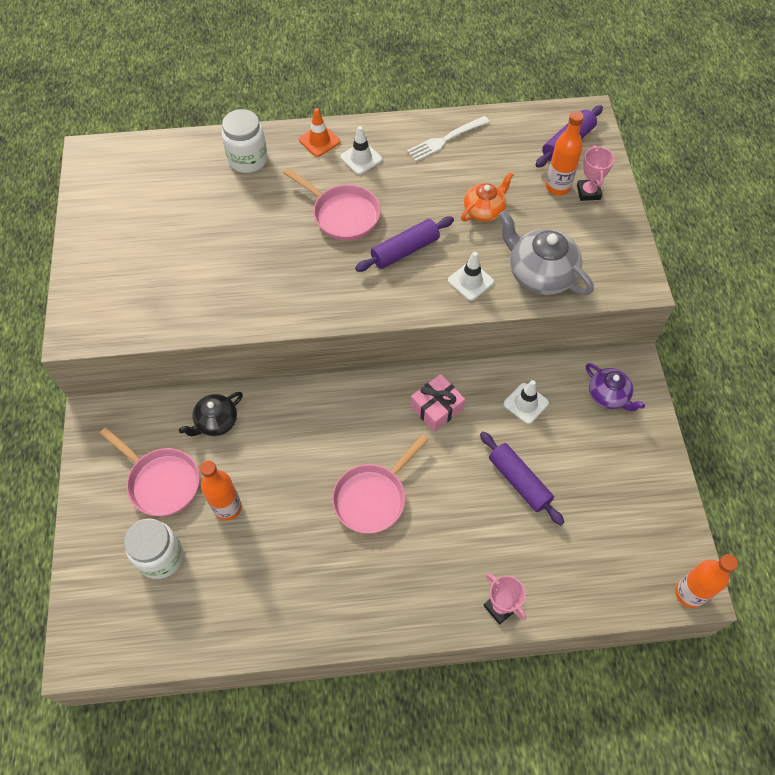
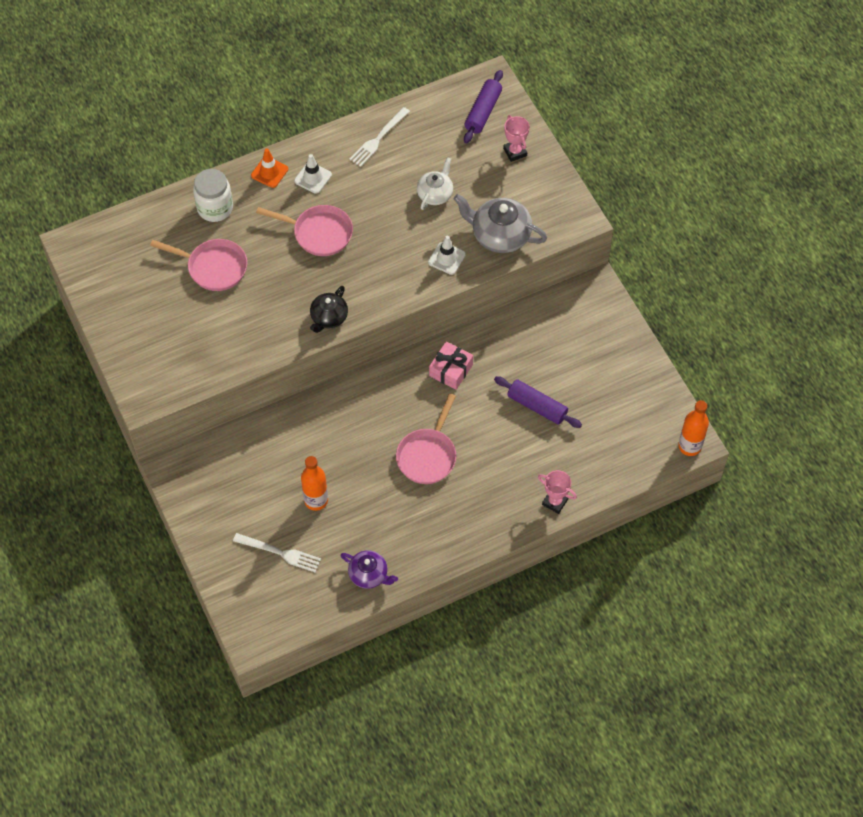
camera: 20 degrees left, 0 degrees up
(161, 482) = (253, 499): pink pan -> pink pan (213, 267)
(161, 557) = (280, 553): white jar -> white fork
(216, 422) = (275, 439): black teapot -> black teapot (329, 317)
(405, 250) = (383, 248): purple rolling pin -> none
(484, 210) = (435, 194): orange teapot -> white teapot
(526, 403) = (521, 344): white traffic cone -> none
(557, 187) = (488, 155): orange bottle -> none
(608, 395) = (584, 317): purple teapot -> purple teapot (369, 575)

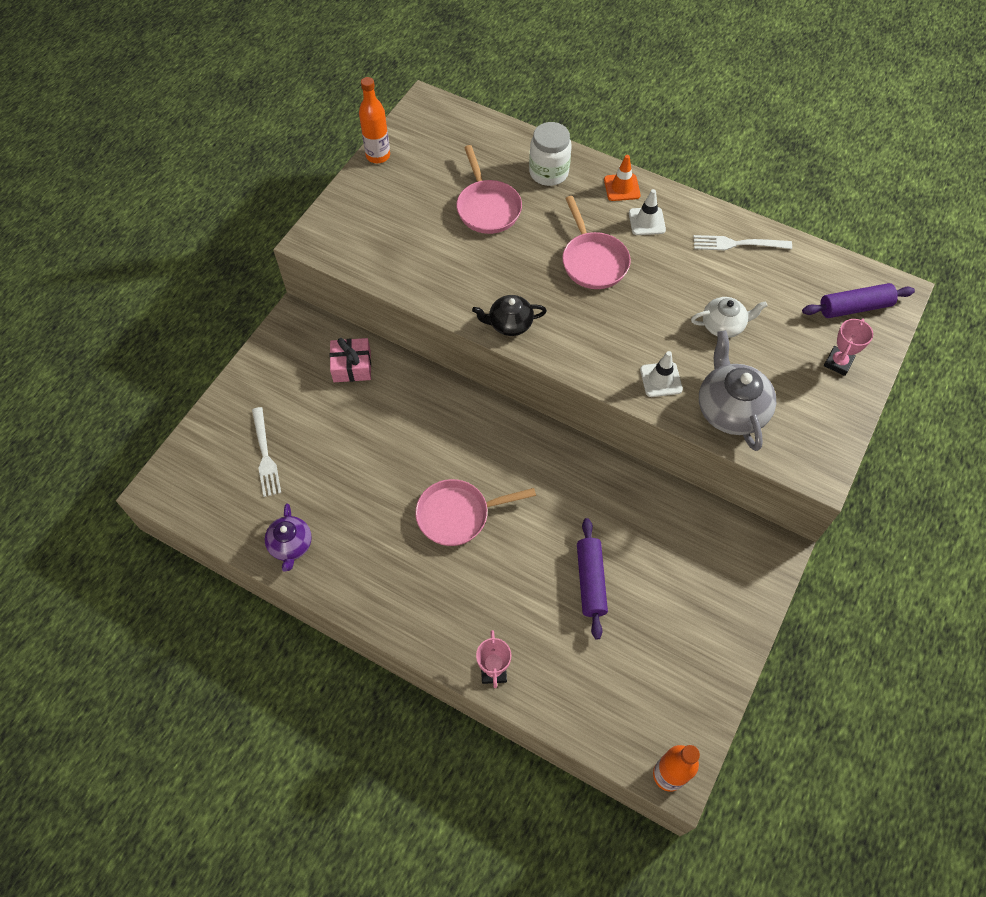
camera: 55 degrees right, 0 degrees up
(316, 500) = (340, 450): orange bottle -> orange bottle (378, 156)
(451, 370) = (567, 476): pink gift -> pink gift (352, 366)

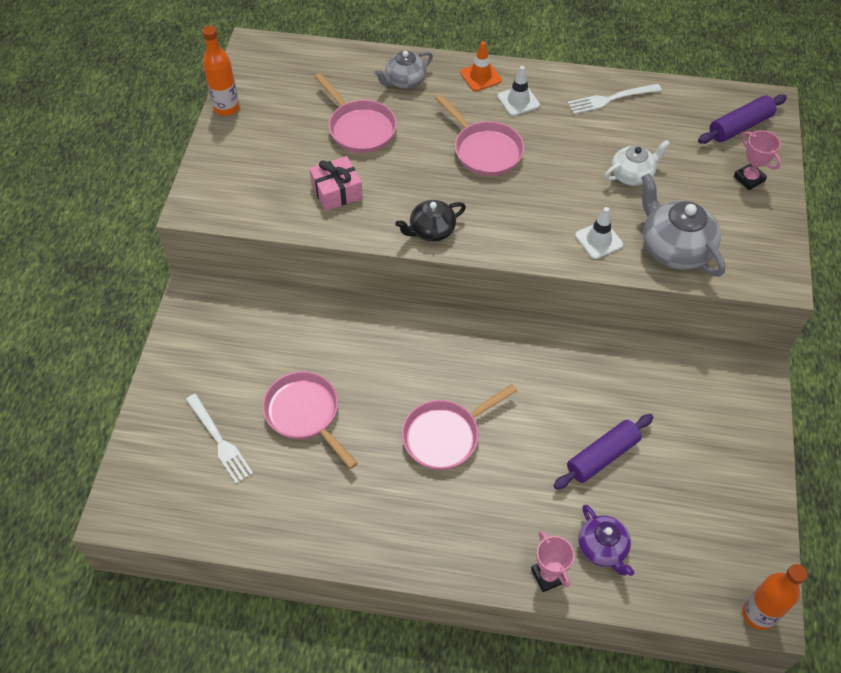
camera: 20 degrees left, 5 degrees down
(291, 545) = (286, 523): purple teapot -> purple teapot (602, 548)
(346, 455) = (305, 414): none -> pink pan
(352, 366) = (273, 325): pink gift -> pink gift (337, 191)
(548, 173) = (404, 81): white jar -> grey teapot
(590, 581) = (602, 456): purple rolling pin -> purple rolling pin turned 75 degrees clockwise
(838, 363) = (749, 179): pink trophy -> pink trophy turned 45 degrees counterclockwise

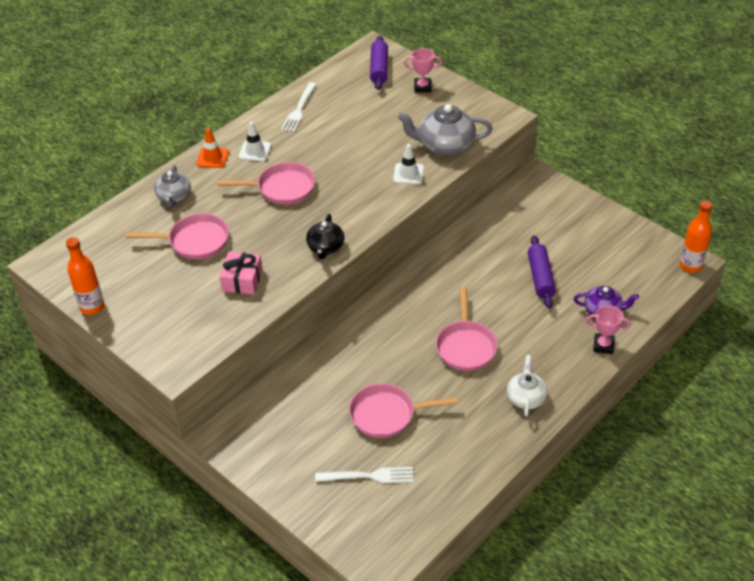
camera: 55 degrees left, 10 degrees down
(632, 175) = (371, 133): white teapot -> white teapot (526, 397)

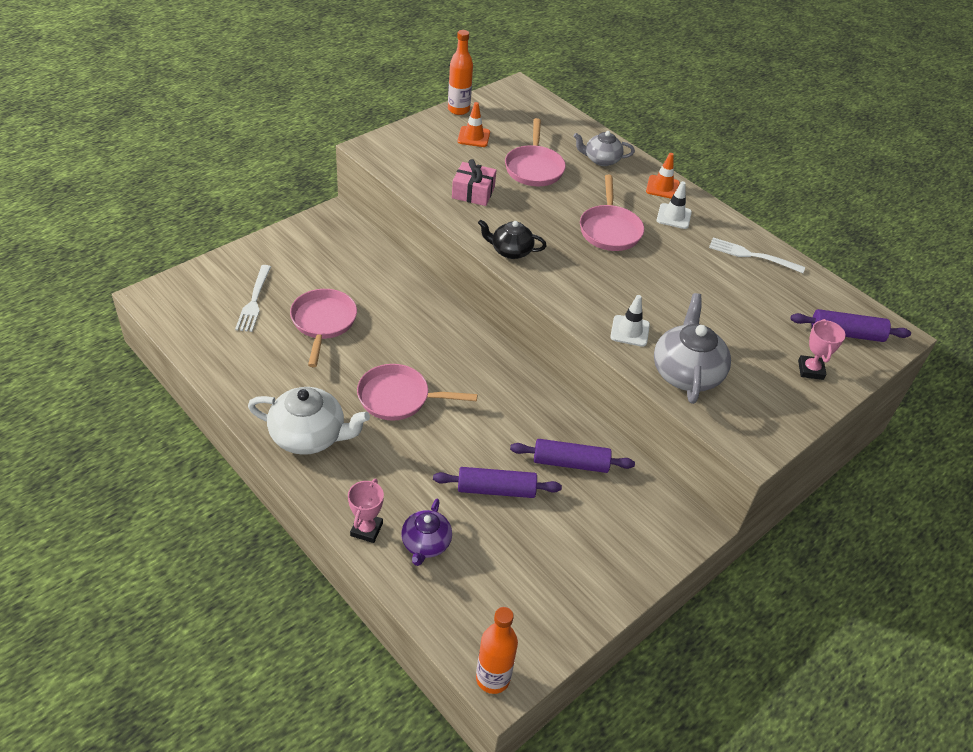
camera: 90 degrees right, 0 degrees up
(144, 289) = (473, 137): none -> orange traffic cone
(501, 239) = (570, 463): none -> purple rolling pin
(526, 397) = (309, 436): white teapot -> white teapot, size x1.60

